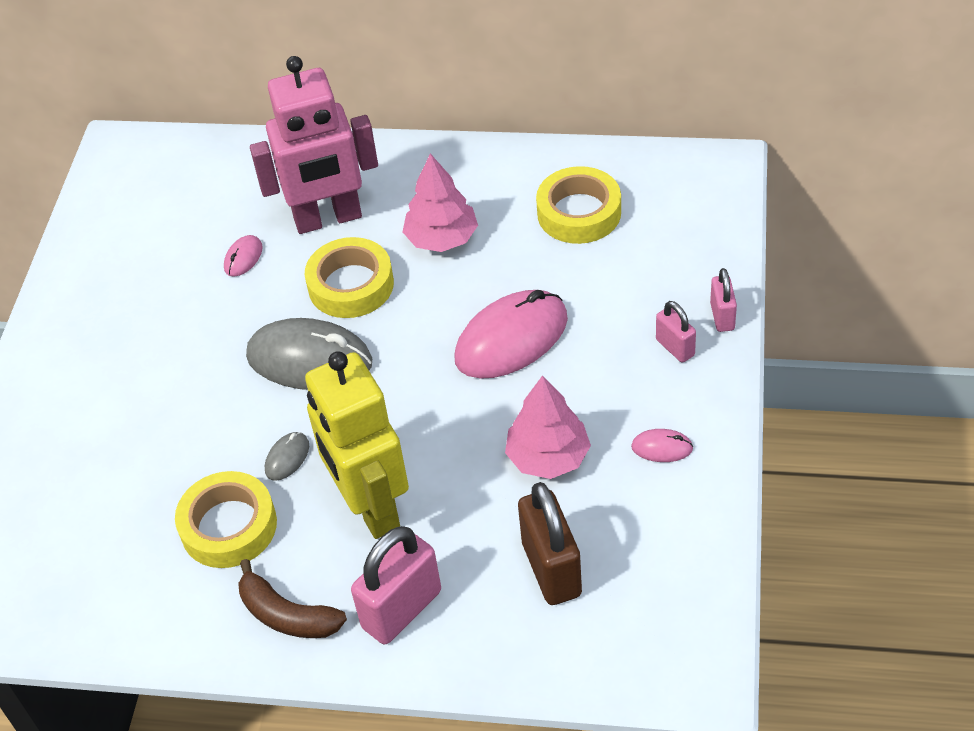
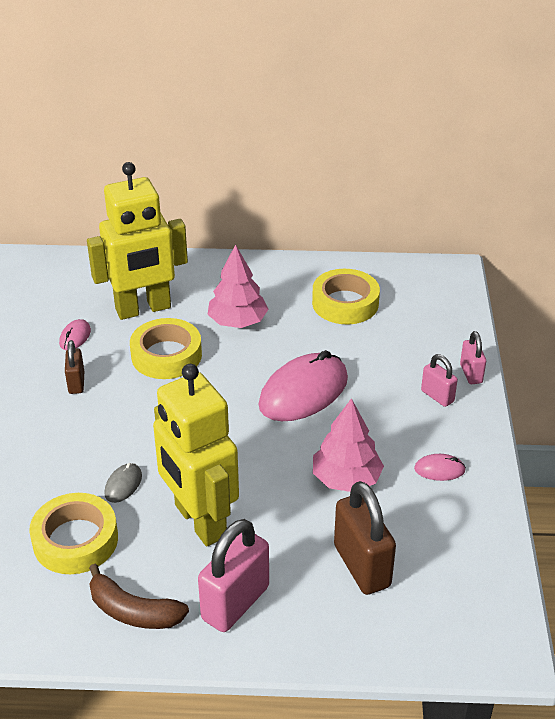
camera: 10 degrees left, 10 degrees down
(241, 322) = (76, 383): none -> brown padlock
(309, 360) = (136, 410): grey mouse -> none
(328, 219) = (143, 309): pink robot -> yellow robot

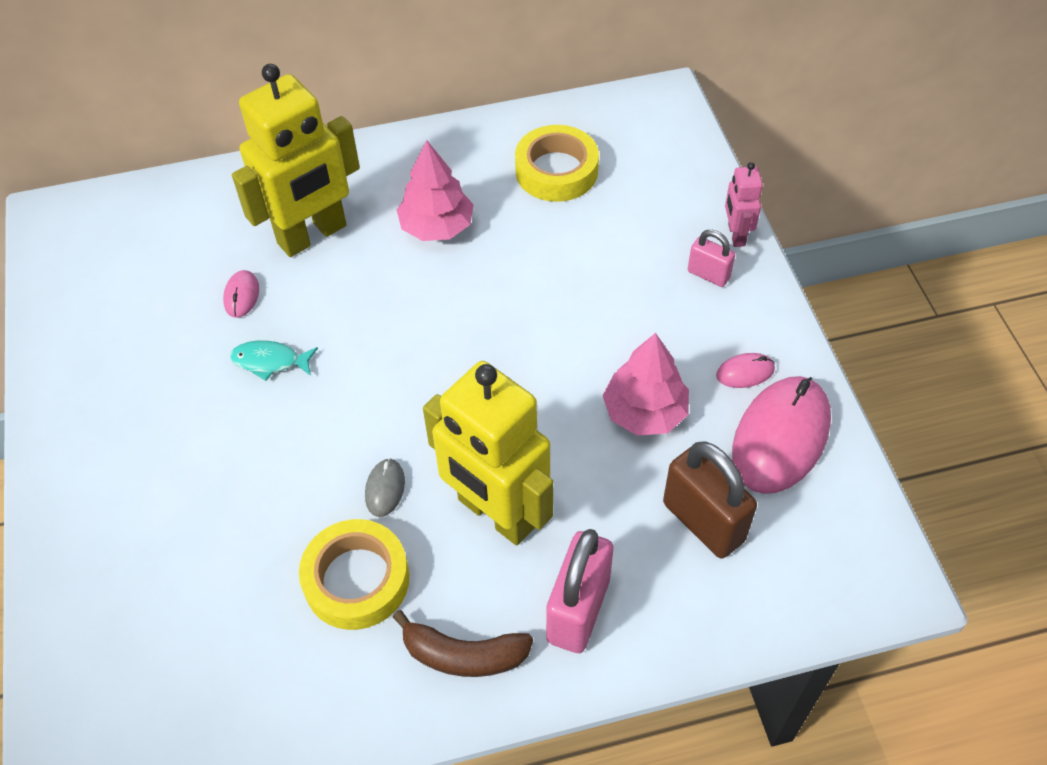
camera: 15 degrees left, 15 degrees up
(76, 383) = (270, 361): brown padlock -> turquoise fish
(166, 355) = (367, 295): yellow tape -> none
(303, 392) = (552, 307): pink mouse -> pink mouse (780, 437)
(471, 374) = (736, 235): pink padlock -> pink robot

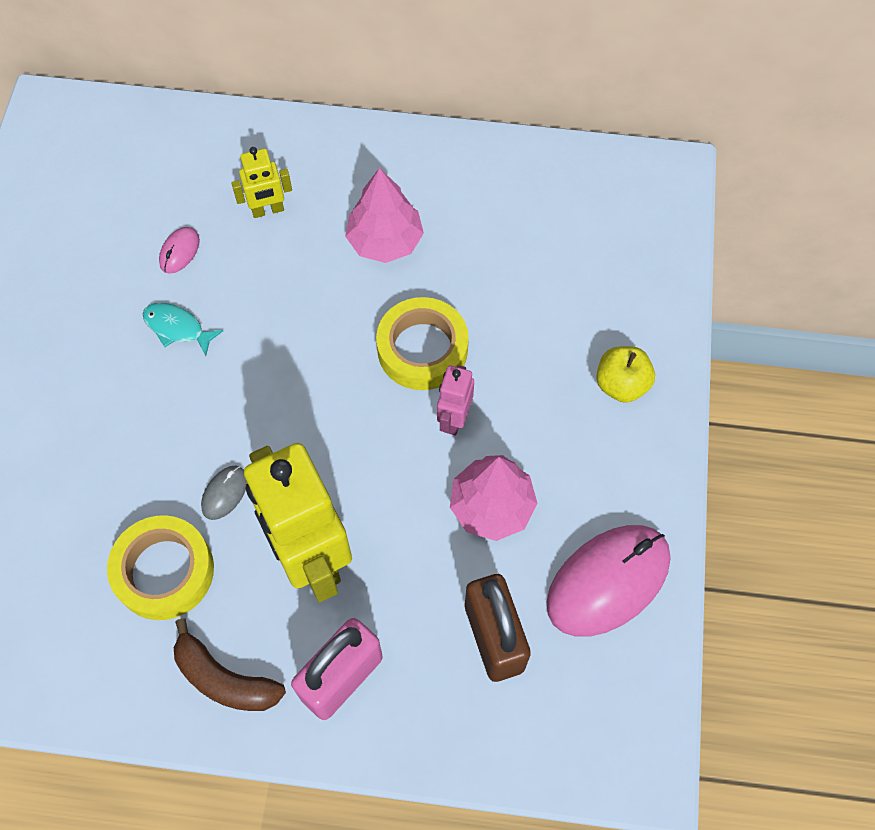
camera: 20 degrees right, 10 degrees up
(312, 235) = (268, 210): yellow robot -> yellow robot, size x0.46
(556, 171) = (525, 219): yellow tape -> yellow tape (422, 349)
(708, 274) = (621, 384): pink padlock -> yellow apple
(736, 235) = (669, 351): pink robot -> pink robot (454, 419)
(745, 372) = (606, 501): pink mouse -> none

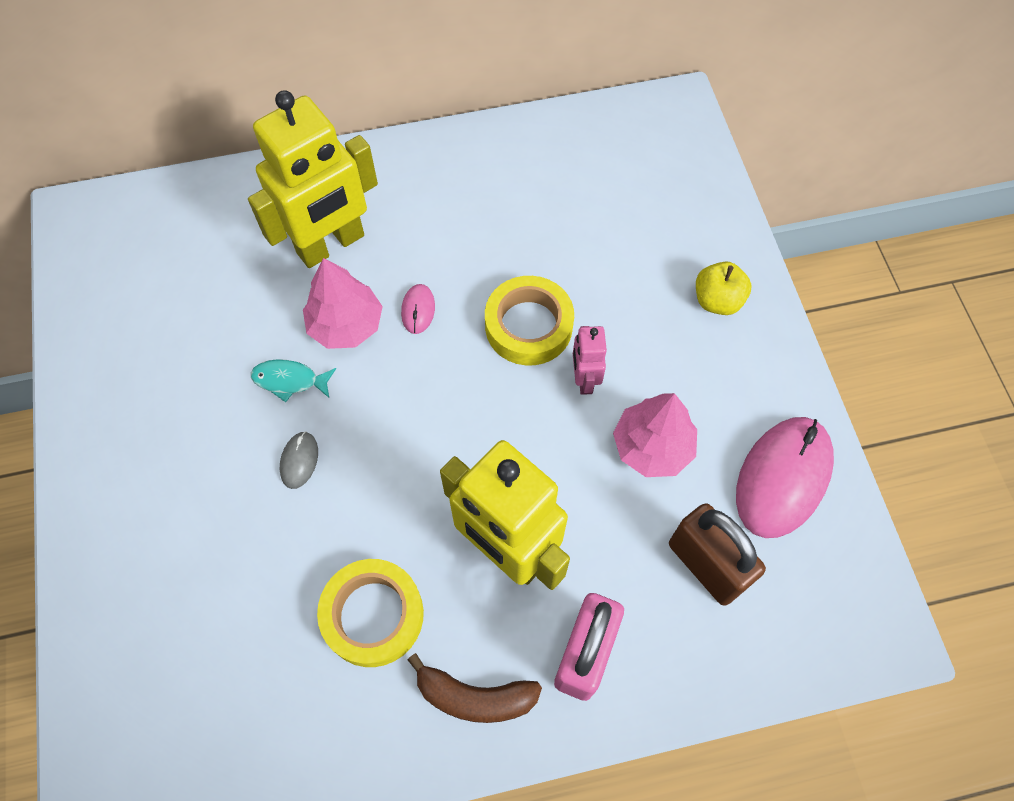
camera: 20 degrees left, 0 degrees up
(179, 251) = (262, 308): pink mouse -> pink mouse (418, 310)
(224, 493) = (400, 520): grey mouse -> grey mouse (299, 460)
(268, 210) = (331, 245): yellow robot -> yellow robot, size x2.16
(385, 241) = (452, 240): pink tree -> pink tree (346, 325)

